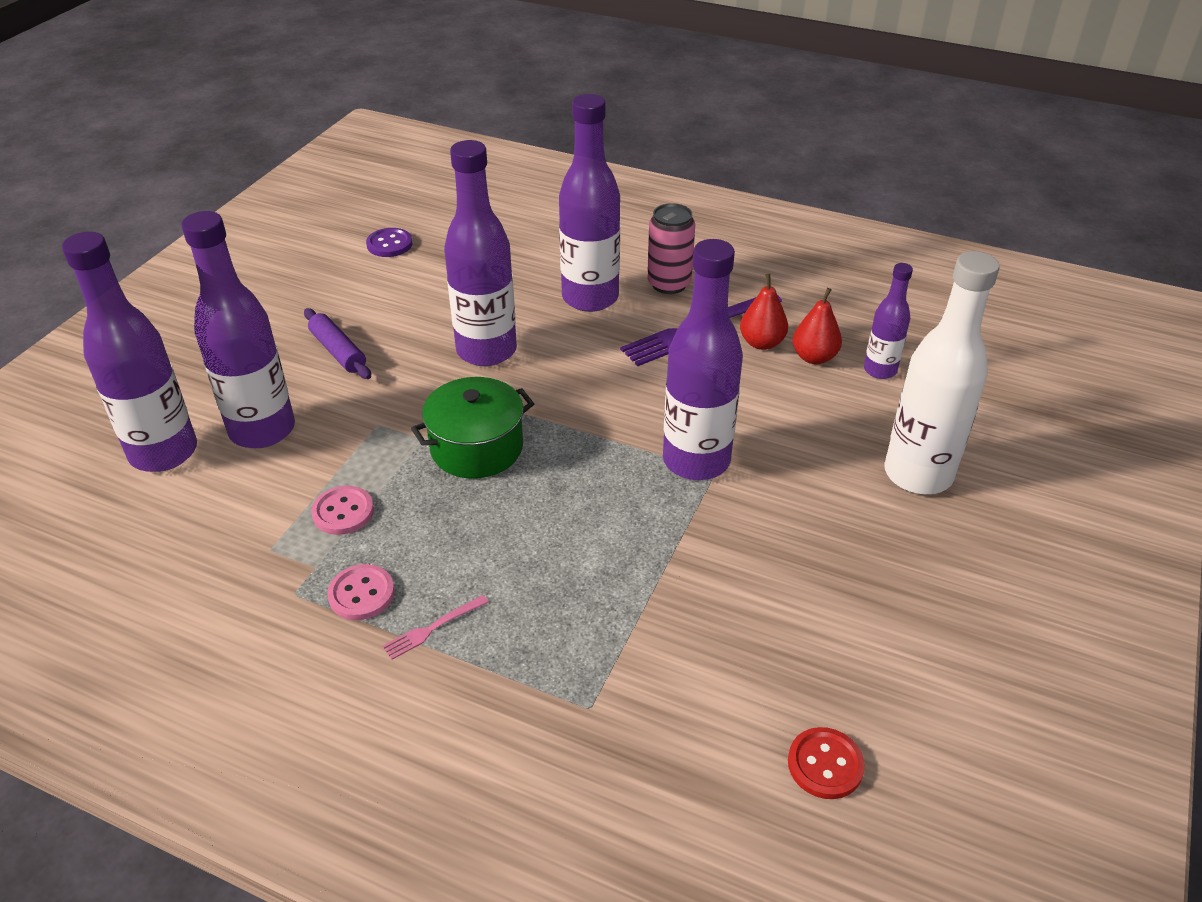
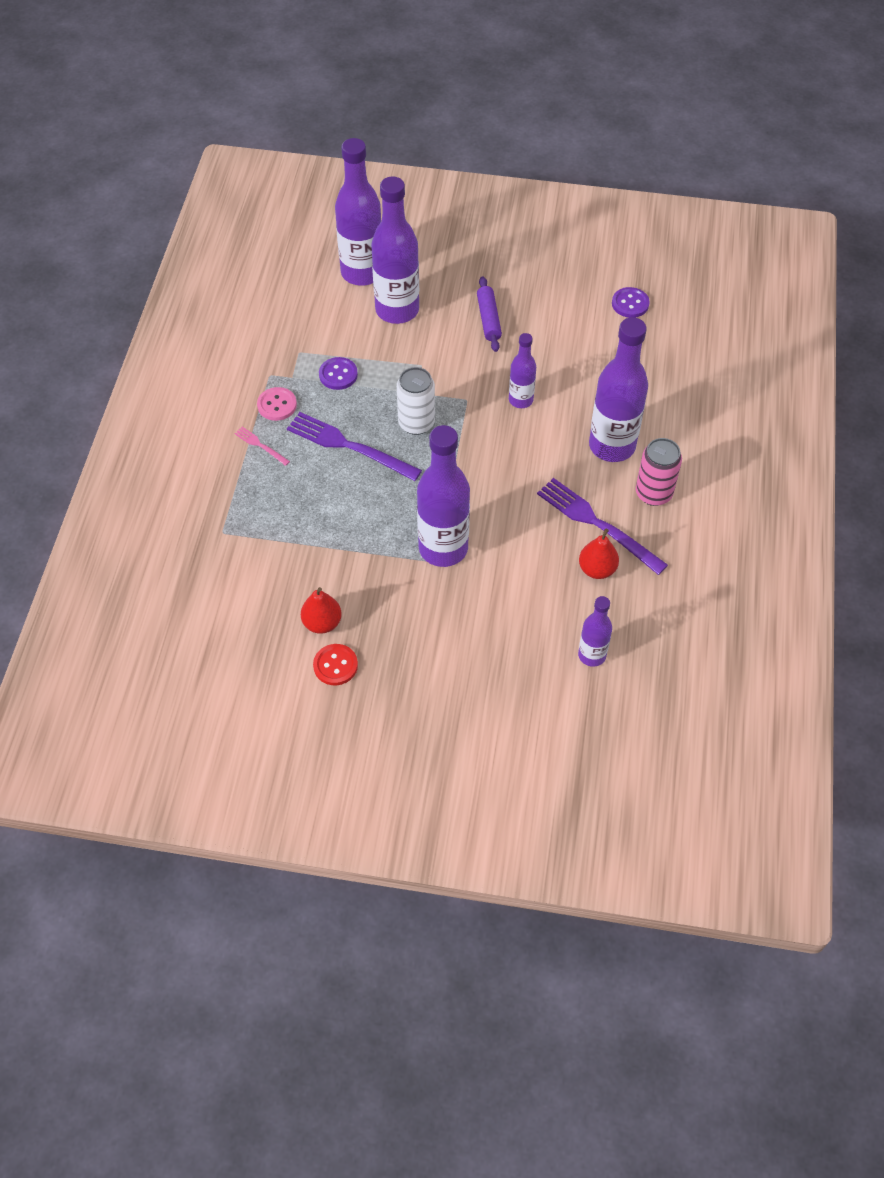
camera: 75 degrees right, 15 degrees up
(338, 351) = (488, 319): purple rolling pin -> purple rolling pin turned 45 degrees counterclockwise
(343, 512) = (338, 374): pink button -> purple button
(477, 448) = (416, 423): green pot -> white can
(485, 522) = (349, 446): none -> purple fork
(486, 351) = (520, 400): purple bottle -> purple bottle, size x0.54
(814, 357) = (591, 607): red pear -> red pear (322, 623)
(825, 764) = (208, 652): red button -> red button (335, 665)
(918, 474) = (472, 688): white bottle -> none

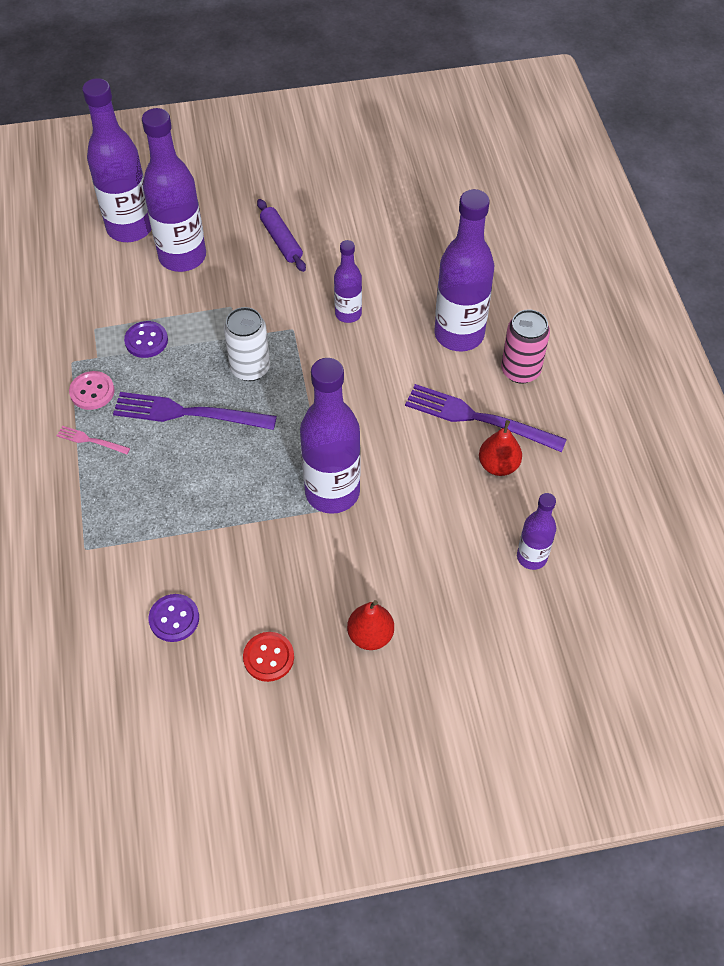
camera: 20 degrees left, 0 degrees up
(322, 623) = (235, 614): red pear -> red pear (370, 635)
(630, 304) = (416, 188): purple button -> purple button (174, 619)

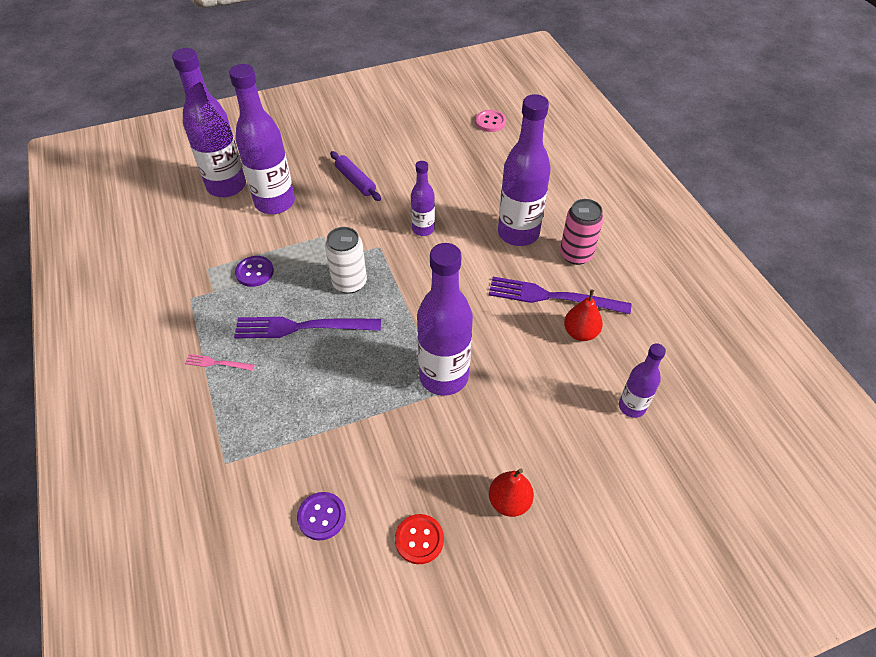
camera: 10 degrees left, 5 degrees down
(92, 391) = (212, 321): pink button -> pink button (490, 122)

